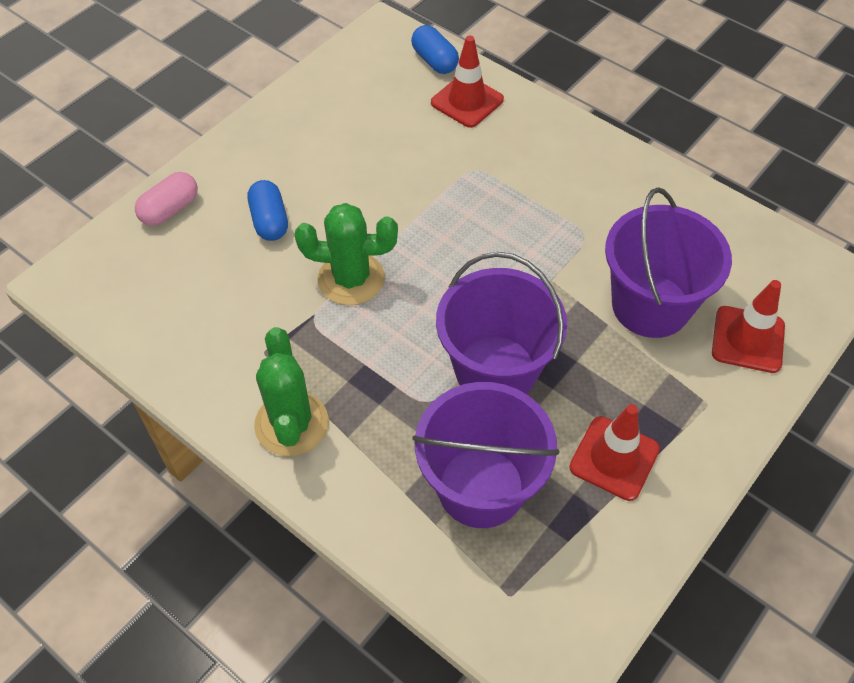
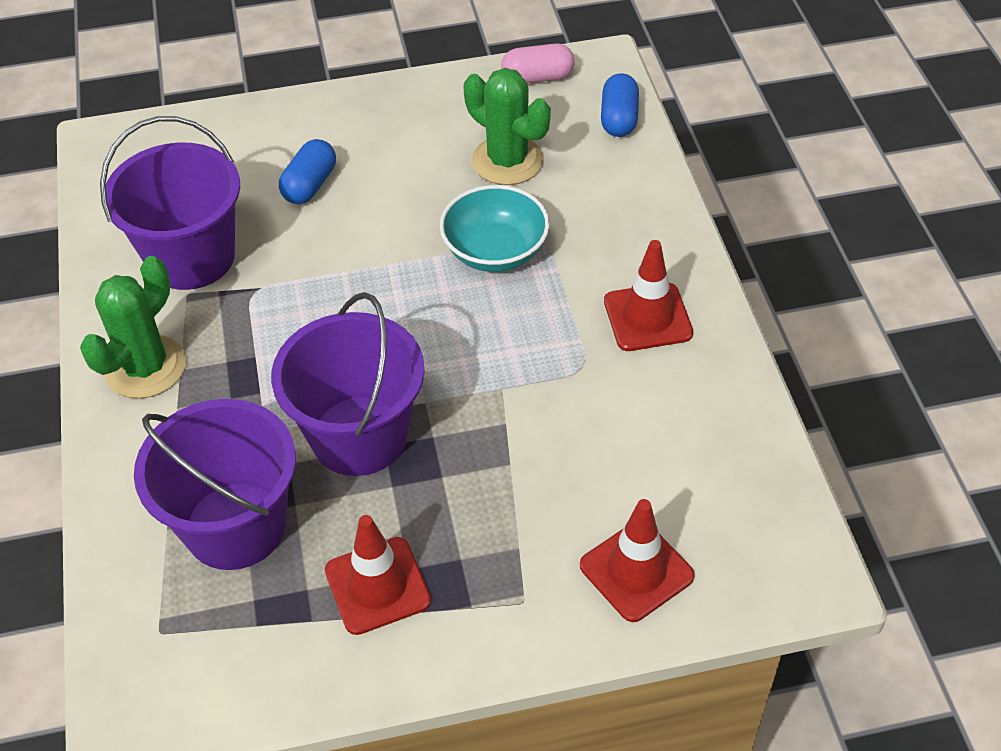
camera: 40 degrees right, 5 degrees down
(170, 209) = (241, 129): pink capsule -> pink capsule (537, 77)
(351, 279) = (323, 276): green cactus -> green cactus (507, 161)
(450, 193) = (495, 251): none -> turquoise bowl
(467, 101) = (608, 174): red traffic cone -> red traffic cone (648, 317)
(650, 305) = (573, 473): purple bucket -> purple bucket (191, 257)

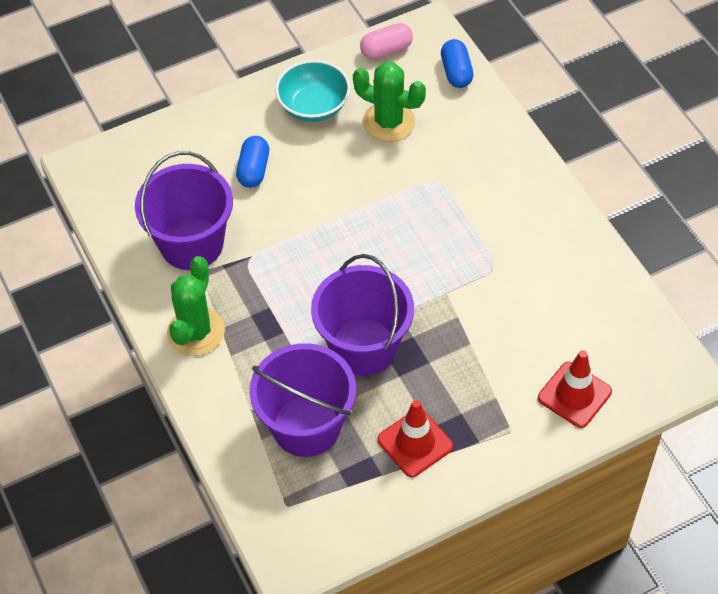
camera: 15 degrees left, 5 degrees up
(495, 251) = (405, 194): turquoise bowl -> turquoise bowl (314, 106)
(648, 317) = (526, 221): red traffic cone -> none

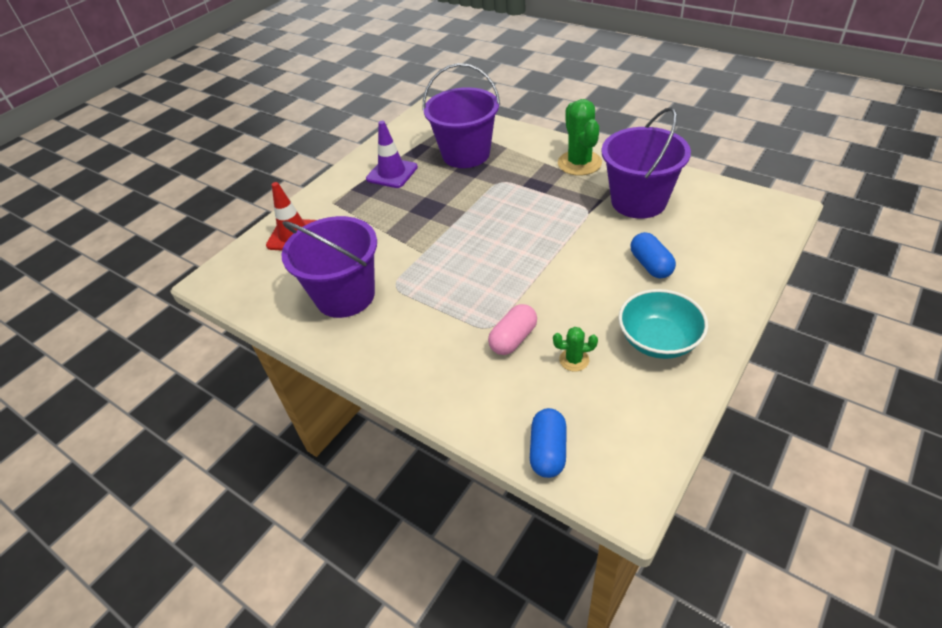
camera: 155 degrees right, 10 degrees down
(363, 347) = (460, 200): purple bucket -> purple bucket (345, 295)
(386, 50) = (647, 440): pink capsule -> pink capsule (513, 339)
(389, 122) = (574, 360): green cactus -> green cactus, size x0.50
(415, 443) = (392, 173): red traffic cone -> purple traffic cone
(456, 72) = (548, 451): blue capsule -> blue capsule turned 45 degrees clockwise

